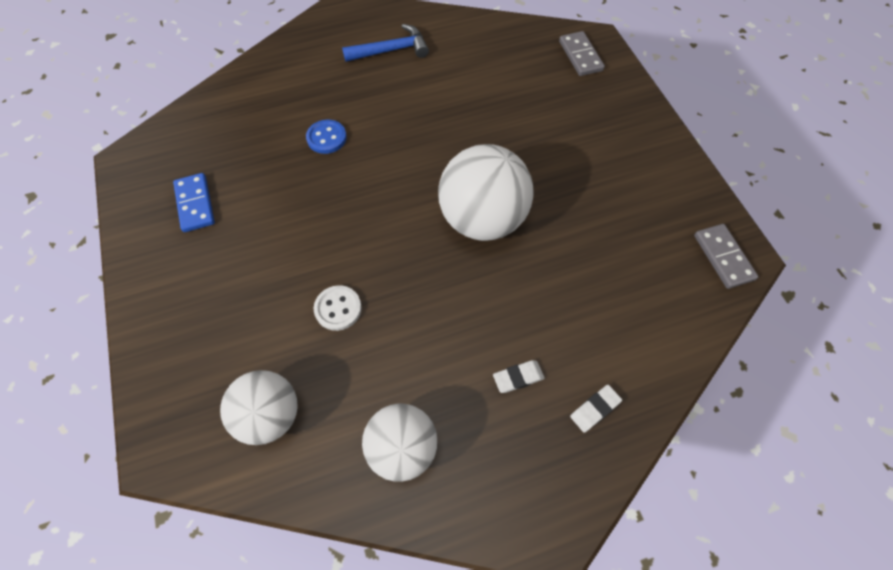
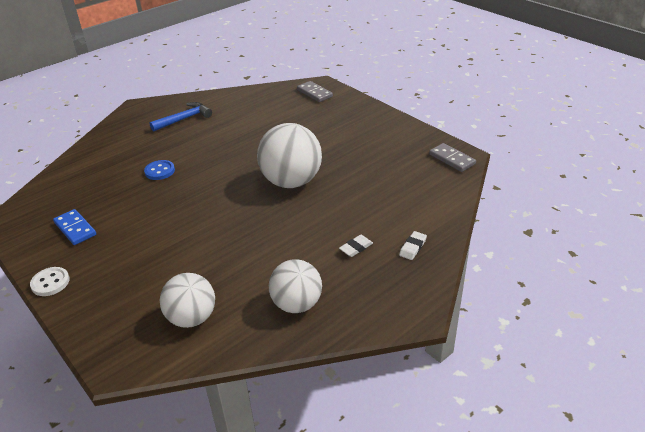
camera: 20 degrees left, 25 degrees down
(338, 308) = (213, 251): white button -> white button (50, 282)

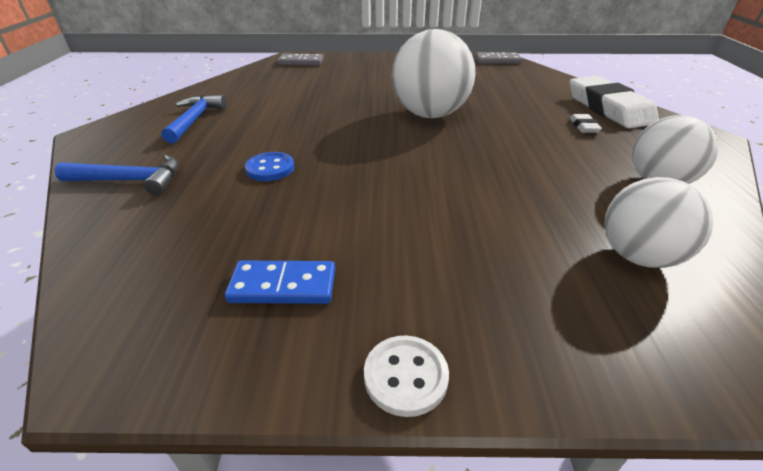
camera: 50 degrees left, 0 degrees up
(110, 146) = (131, 181): none -> blue hammer
(412, 247) = (608, 108): white eraser -> white eraser, size x2.47

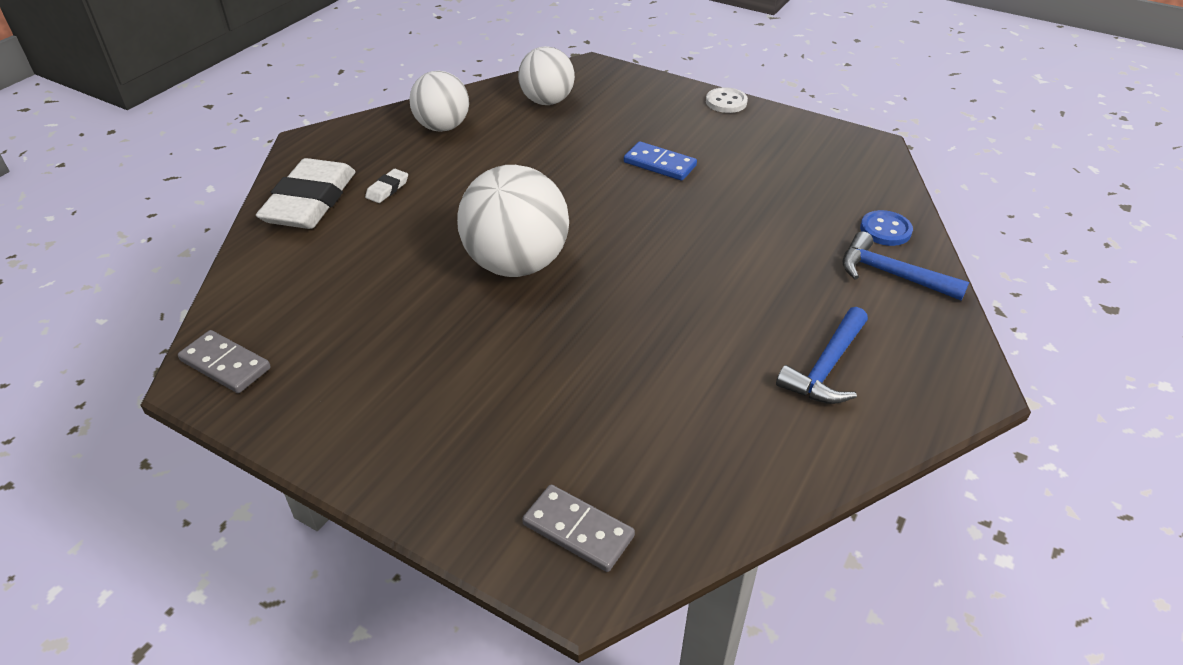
camera: 150 degrees left, 5 degrees up
(270, 168) = (748, 244): blue button -> blue button (885, 230)
(283, 285) = (770, 150): blue domino -> blue domino (659, 164)

